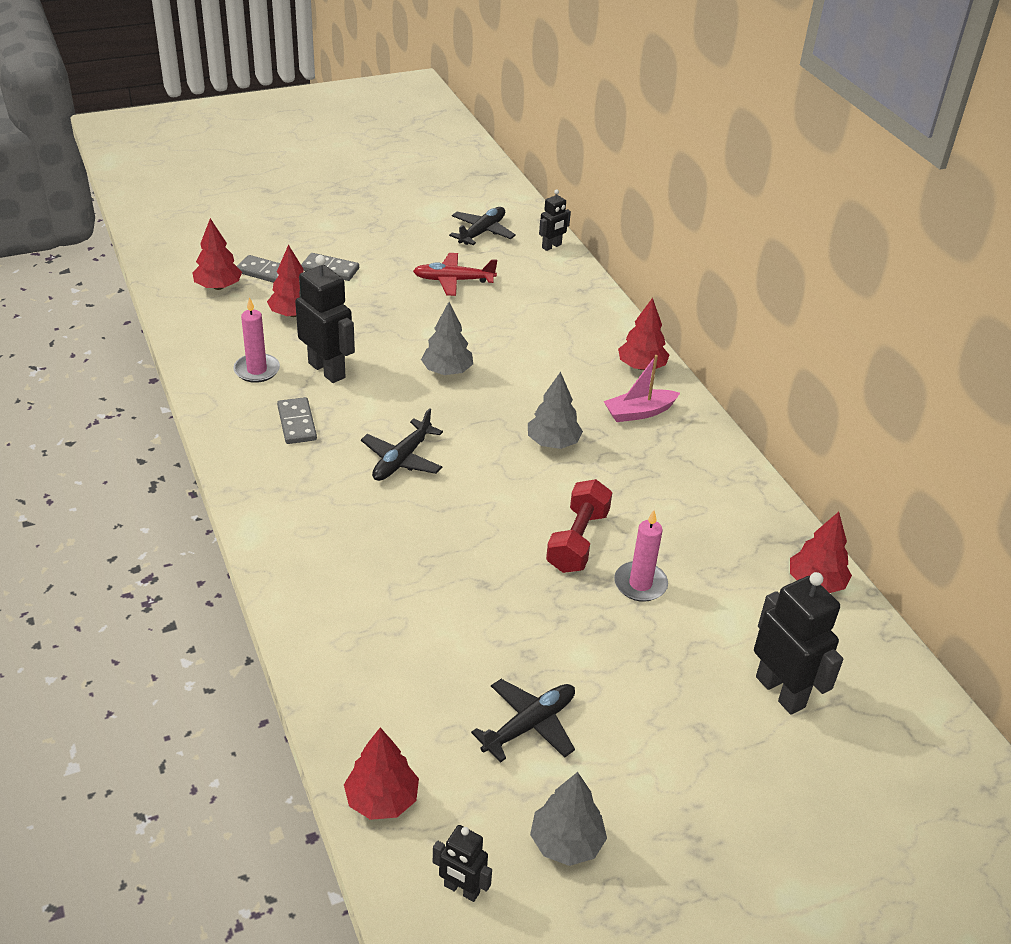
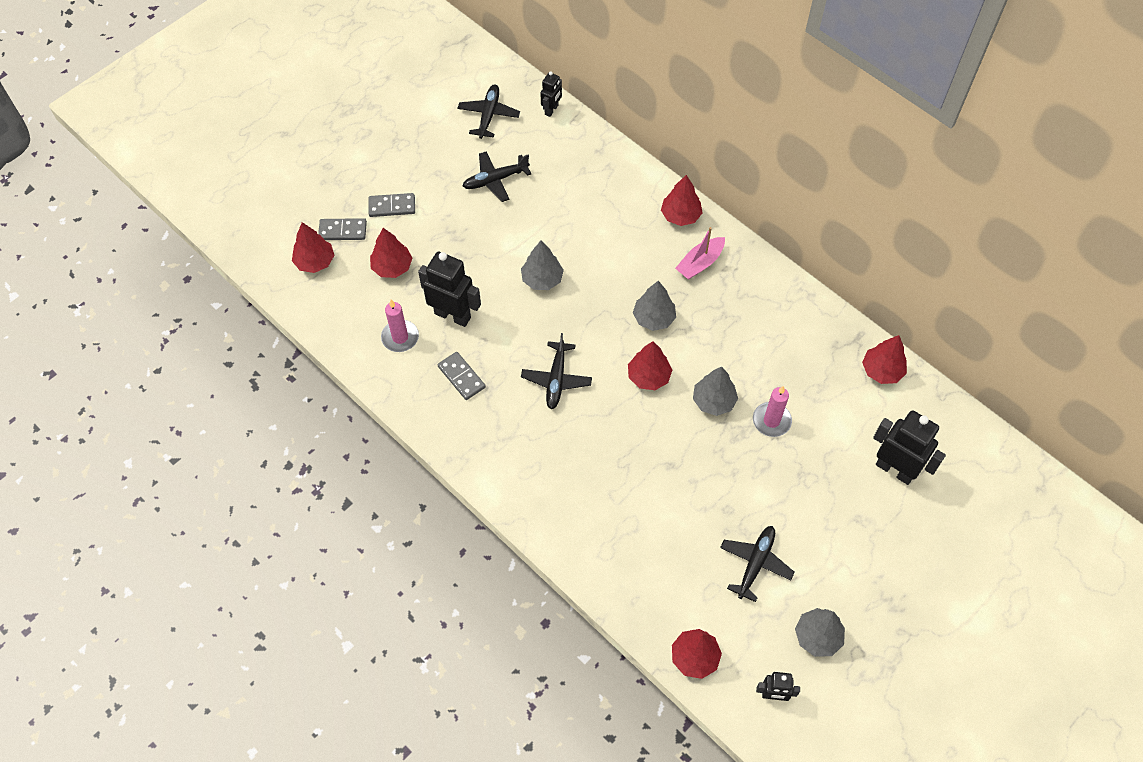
camera: 20 degrees left, 20 degrees up
(453, 280) = (495, 180): red plane -> black plane
(512, 492) = (648, 376): none -> red tree
(577, 540) = (713, 401): red dumbbell -> grey tree

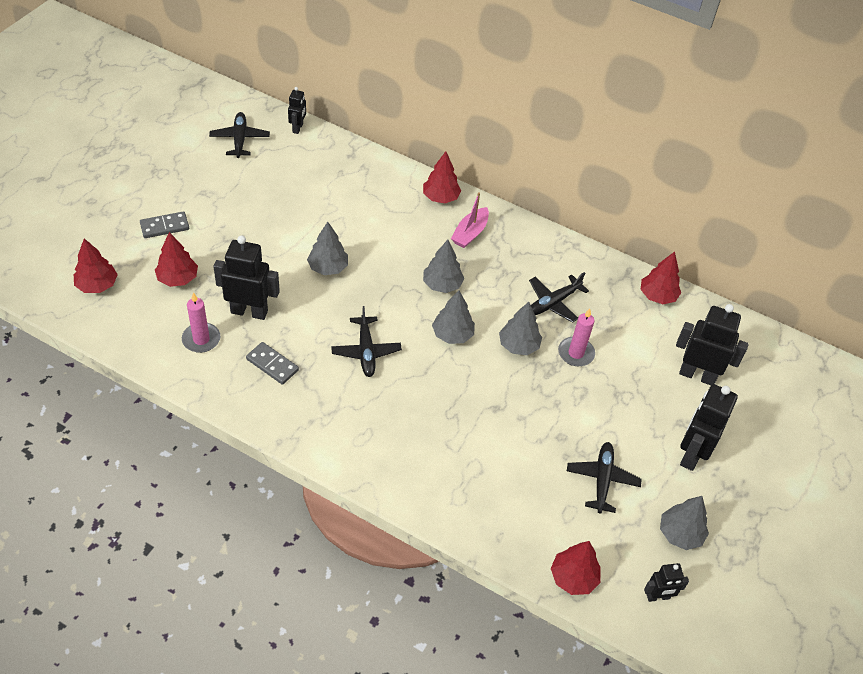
camera: 20 degrees left, 10 degrees down
(342, 231) = (119, 254): grey domino -> none
(495, 180) = (260, 191): black plane -> black plane (553, 303)
(648, 376) = (452, 335): red tree -> grey tree
(858, 555) = (691, 454): none -> black robot

